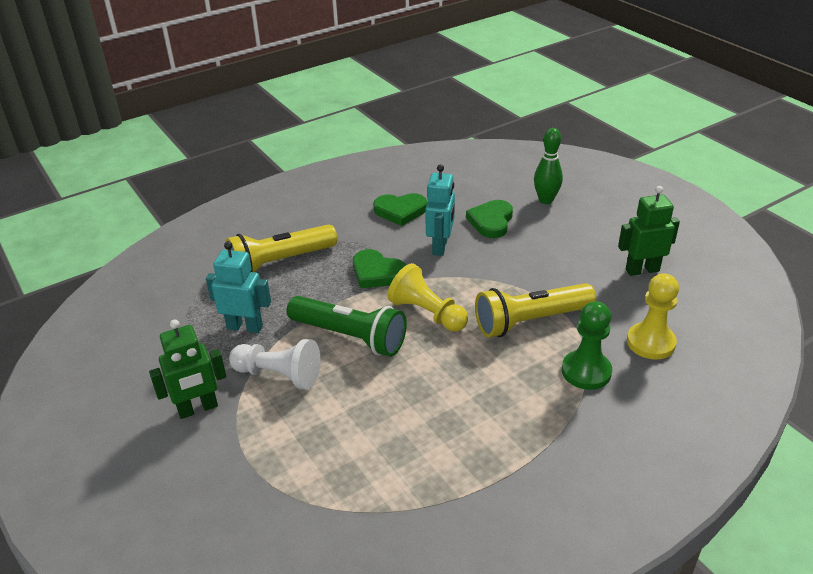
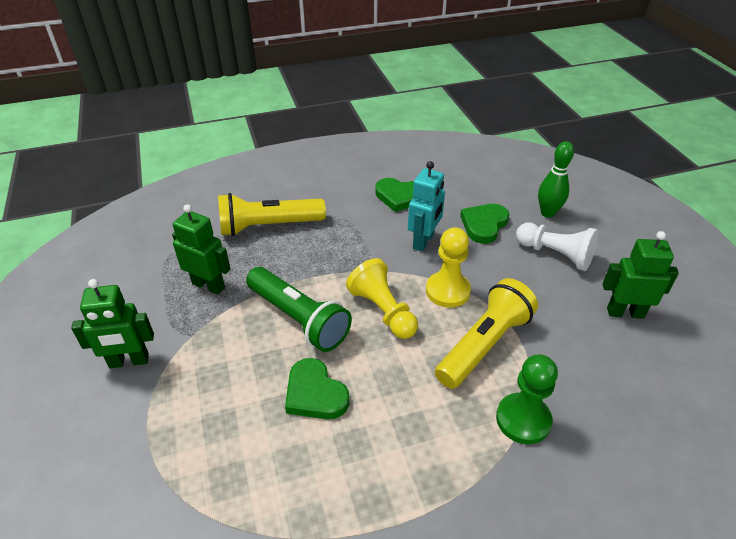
camera: 15 degrees right, 5 degrees up
(245, 327) = (209, 285): turquoise robot -> green robot
(279, 375) = (216, 344): white pawn -> white pawn (555, 255)
(377, 273) = (352, 256): green heart -> green heart (315, 393)
(530, 321) = (484, 344): yellow flashlight -> yellow flashlight turned 135 degrees clockwise
(650, 342) = (607, 402): yellow pawn -> yellow pawn (447, 291)

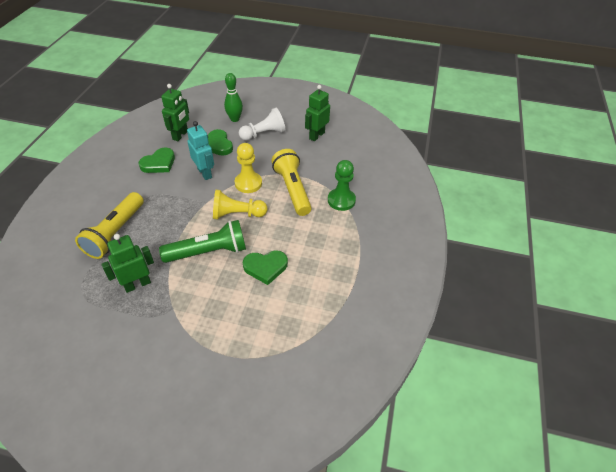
camera: 60 degrees left, 5 degrees up
(129, 361) = (163, 349): green robot -> green robot (180, 135)

